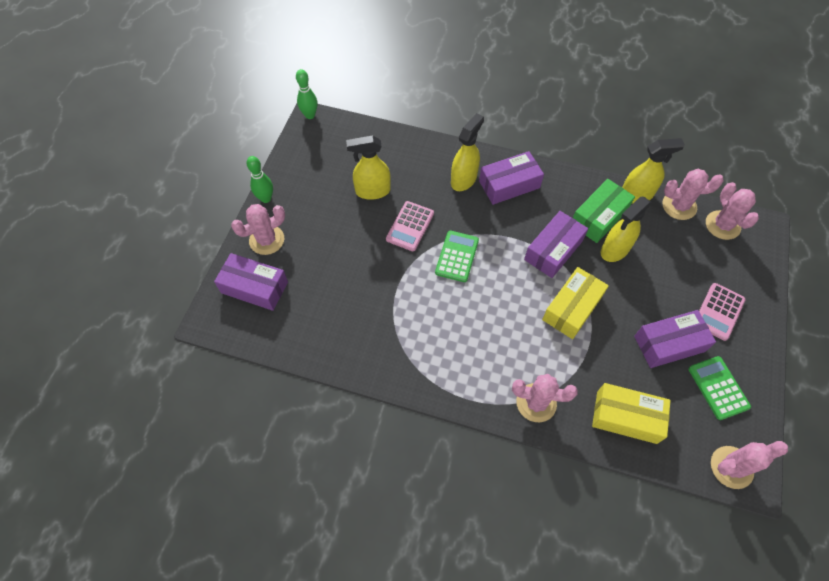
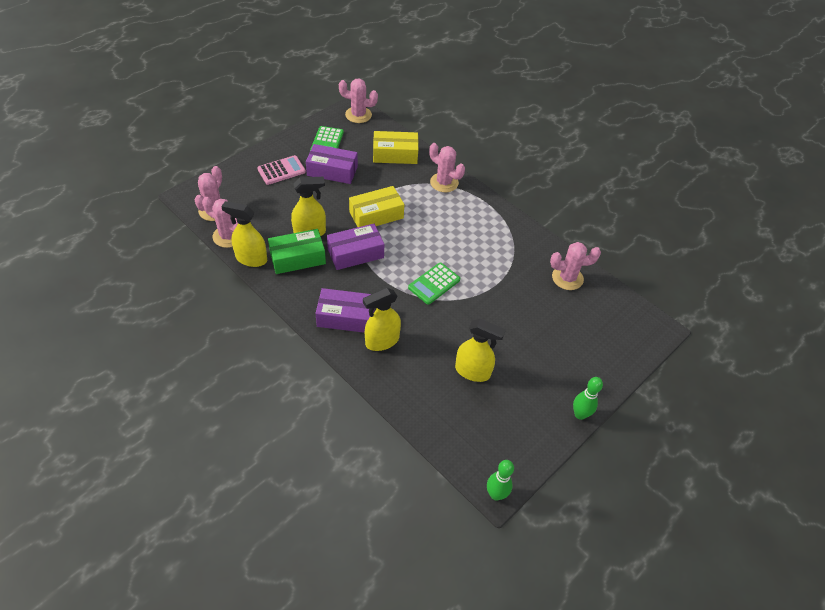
camera: 155 degrees left, 10 degrees down
(254, 287) = (614, 337): purple box -> none
(267, 240) = (591, 373): pink cactus -> pink cactus (567, 278)
(410, 226) = (457, 324): pink calculator -> none
(626, 417) = (395, 154): yellow box -> yellow box turned 45 degrees counterclockwise

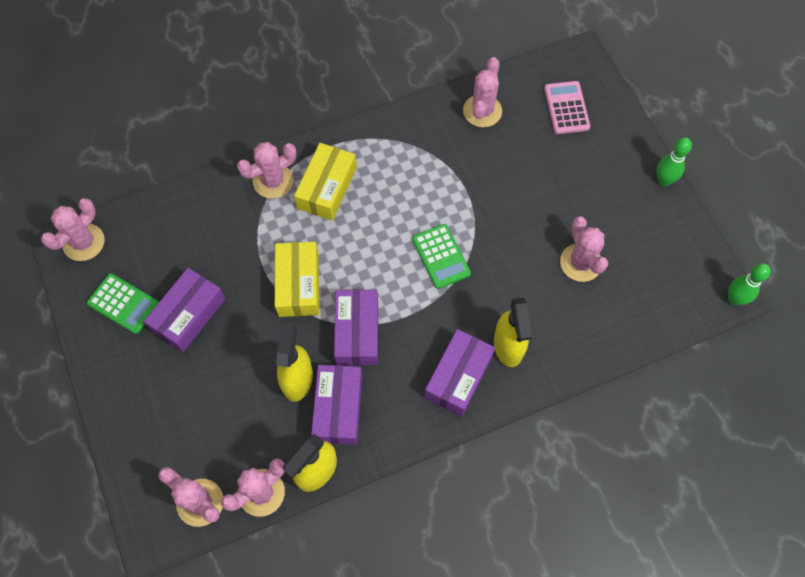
camera: 65 degrees left, 15 degrees up
(281, 170) = (156, 384): pink calculator -> pink calculator (566, 108)
(297, 258) = (338, 408): green box -> purple box
(395, 154) = (191, 222): yellow box -> yellow box (327, 188)
(473, 371) = (580, 263): yellow spray bottle -> pink cactus

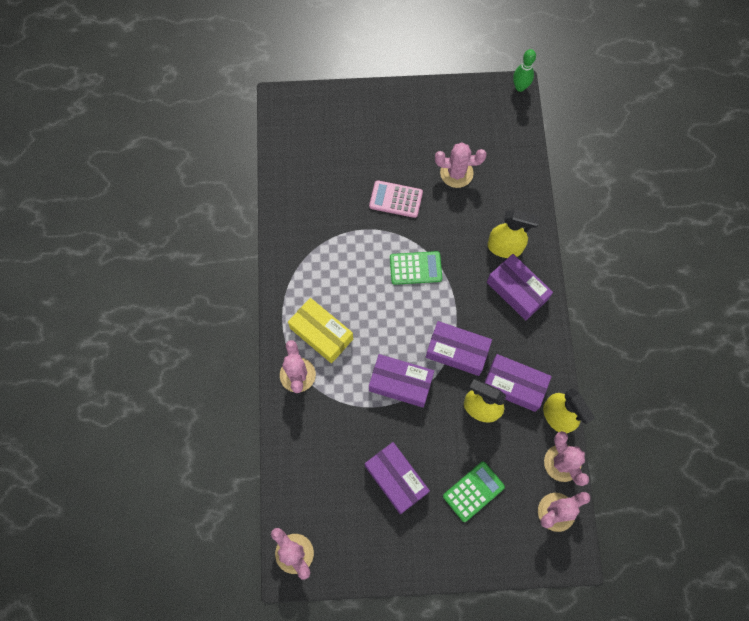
camera: 70 degrees left, 5 degrees up
(124, 304) = (367, 531): green calculator -> green calculator (473, 491)
(298, 284) = (400, 383): yellow box -> purple box
(482, 111) = (298, 191): pink cactus -> none
(566, 108) = (322, 130): pink calculator -> pink calculator (396, 199)
(663, 180) = (411, 91): green bowling pin -> none

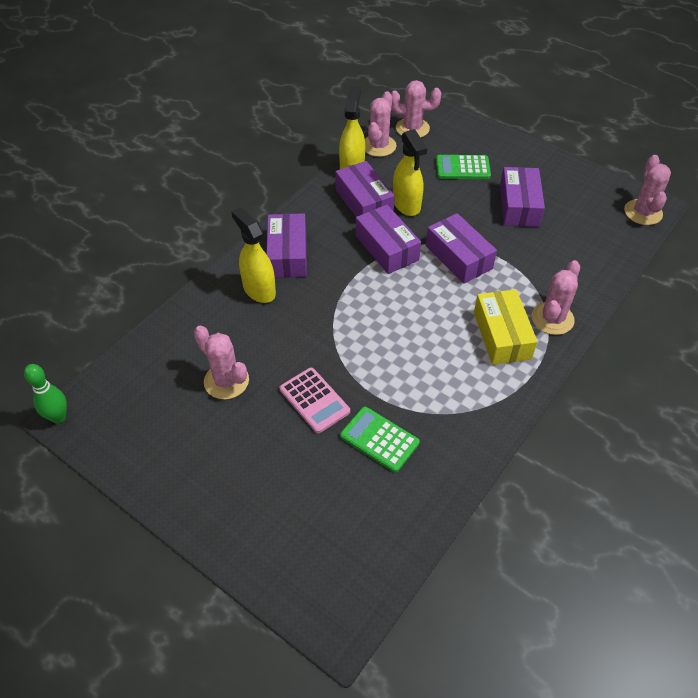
camera: 140 degrees left, 20 degrees down
(415, 268) = (358, 328): green calculator -> green calculator (379, 439)

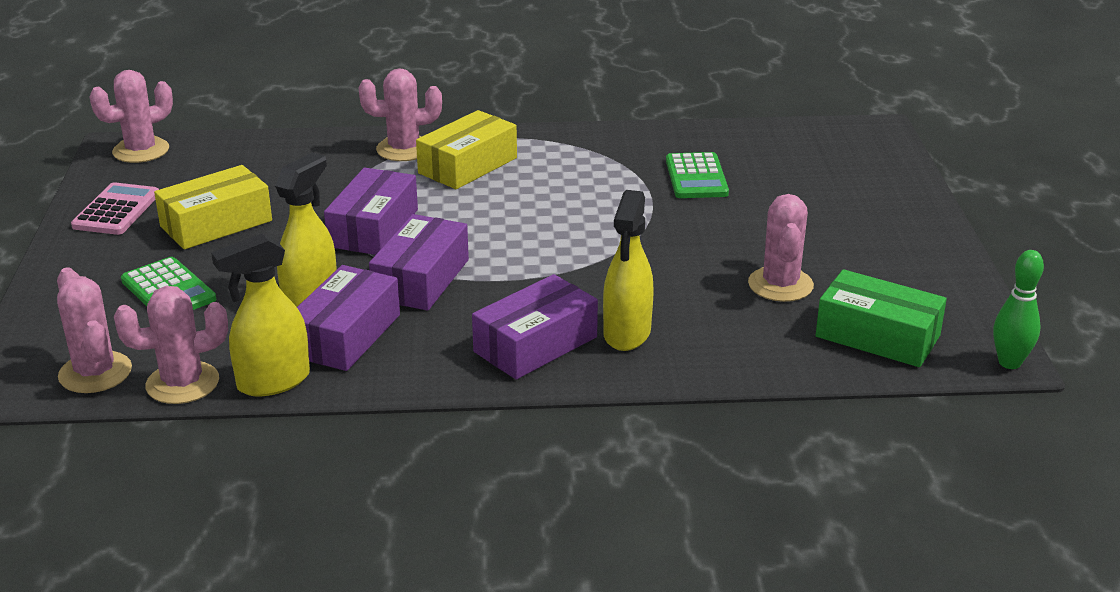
camera: 130 degrees left, 20 degrees down
(142, 382) = (877, 336): none -> green box
(314, 400) = (713, 225): pink calculator -> pink calculator (116, 210)
(519, 206) = (216, 223): purple box -> yellow box

